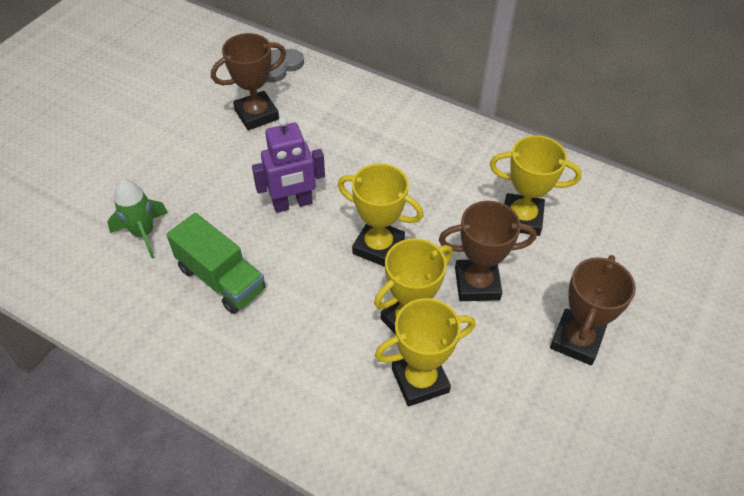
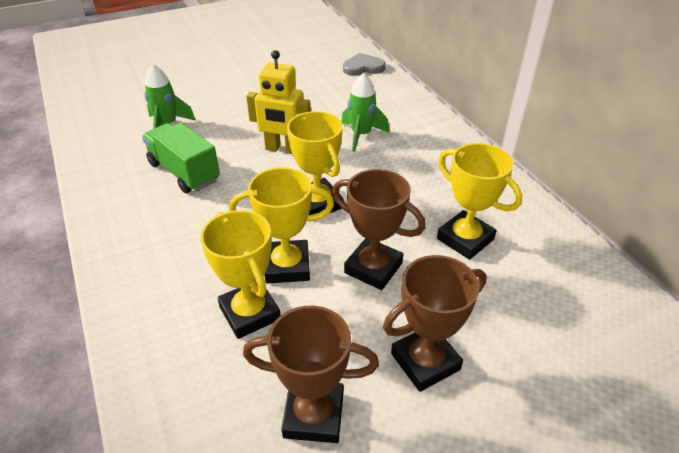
camera: 35 degrees right, 10 degrees down
(221, 279) = (184, 172): green truck -> green truck turned 150 degrees clockwise
(256, 114) = (316, 89): brown trophy -> brown trophy (314, 415)
(292, 204) = (283, 149): purple robot -> yellow robot
(350, 152) = (361, 135): none -> green rocket
(420, 380) = (250, 313): yellow trophy -> yellow trophy turned 45 degrees clockwise

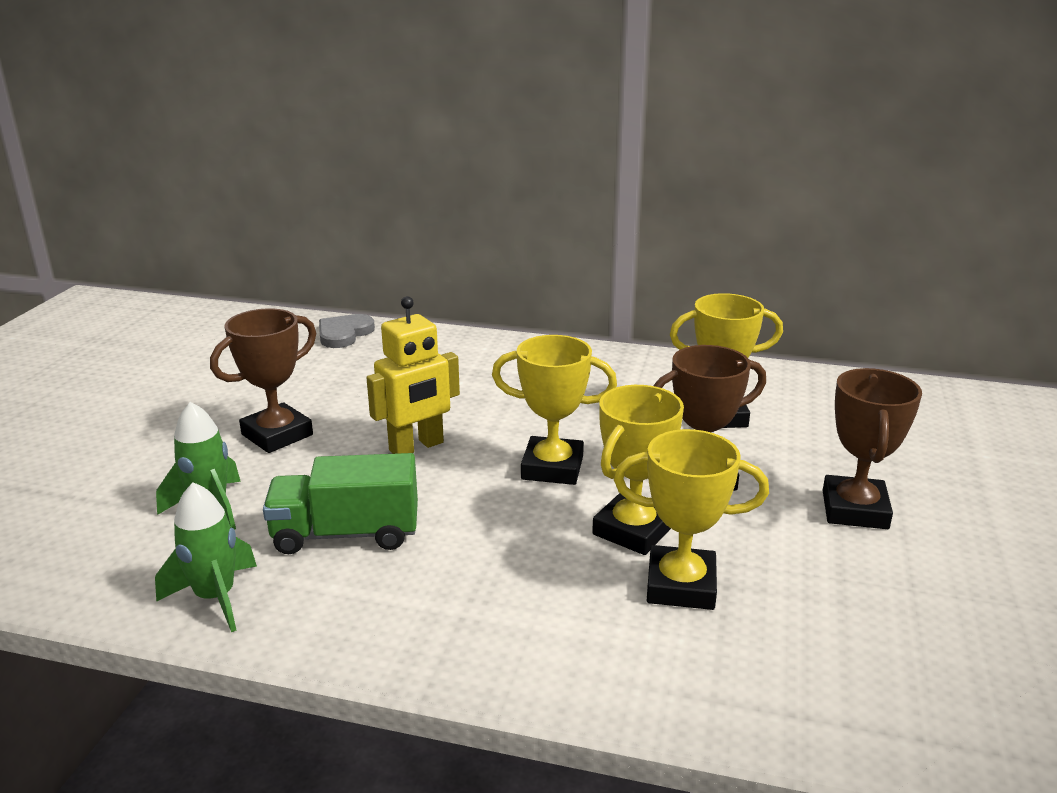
camera: 50 degrees left, 15 degrees down
(314, 415) = (867, 602): brown trophy -> brown trophy (277, 435)
(361, 135) = (471, 391): green rocket -> green rocket (215, 598)

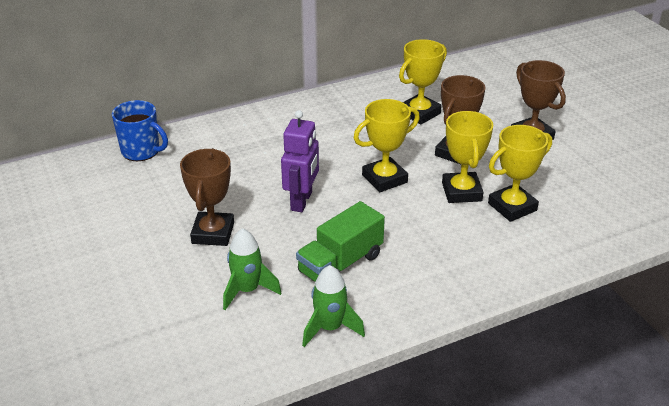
camera: 40 degrees left, 10 degrees up
(344, 334) = (141, 151): grey heart -> blue mug
(417, 447) = (302, 201): yellow robot -> purple robot

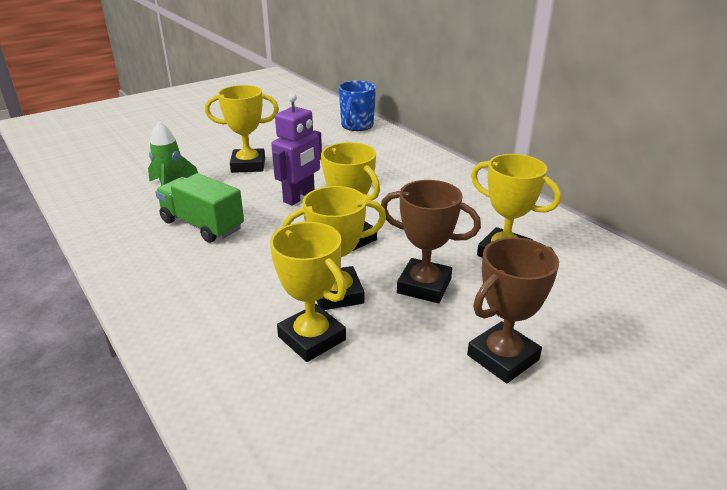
camera: 80 degrees right, 5 degrees down
(213, 233) = (248, 165): brown trophy -> yellow trophy
(302, 201) = (299, 197): purple robot -> purple robot turned 60 degrees counterclockwise
(330, 328) = (113, 228): green rocket -> none

